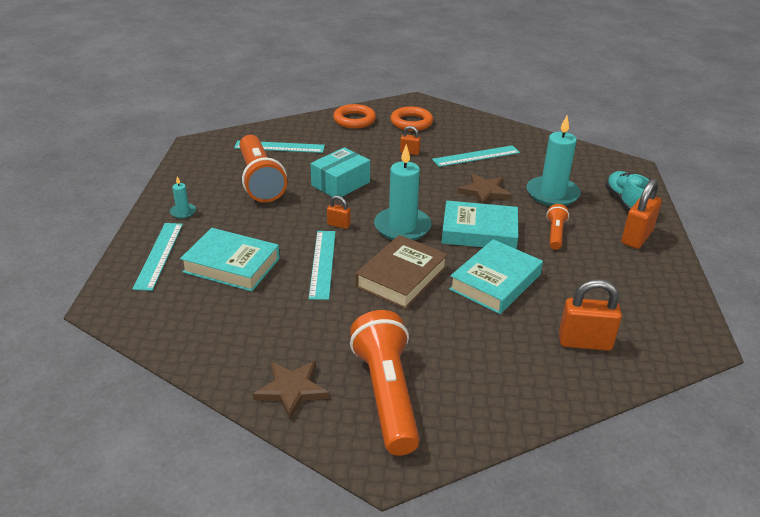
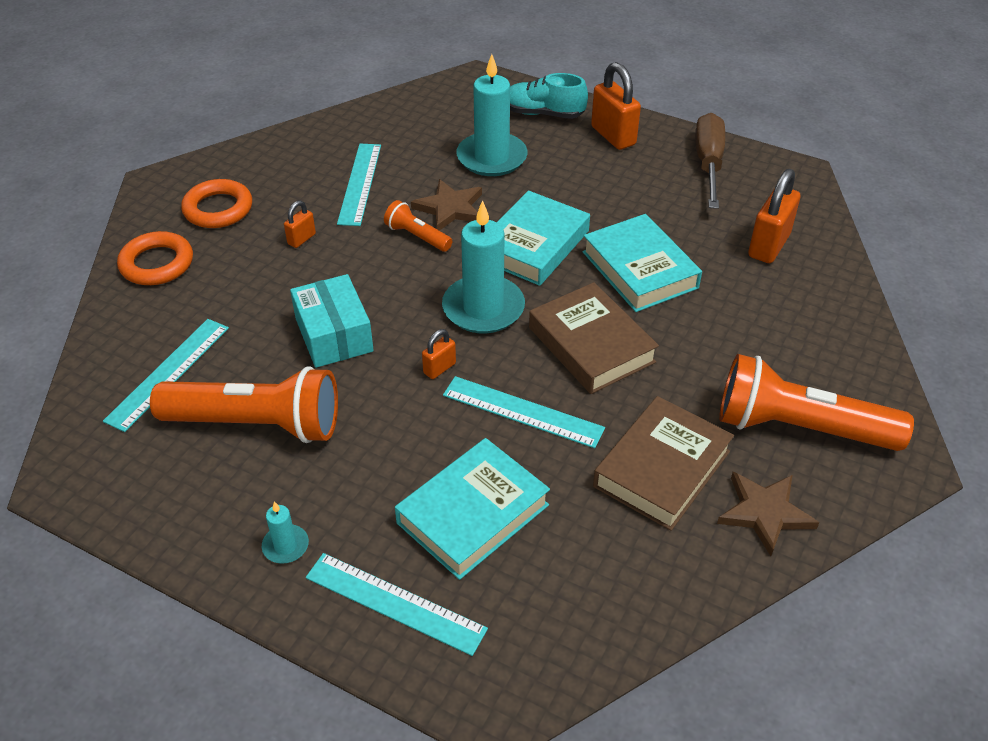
camera: 65 degrees left, 10 degrees up
(307, 332) = (662, 469): none -> brown book
(555, 234) = (573, 188): orange flashlight -> orange flashlight (417, 236)
(656, 290) = (708, 163): none -> brown screwdriver

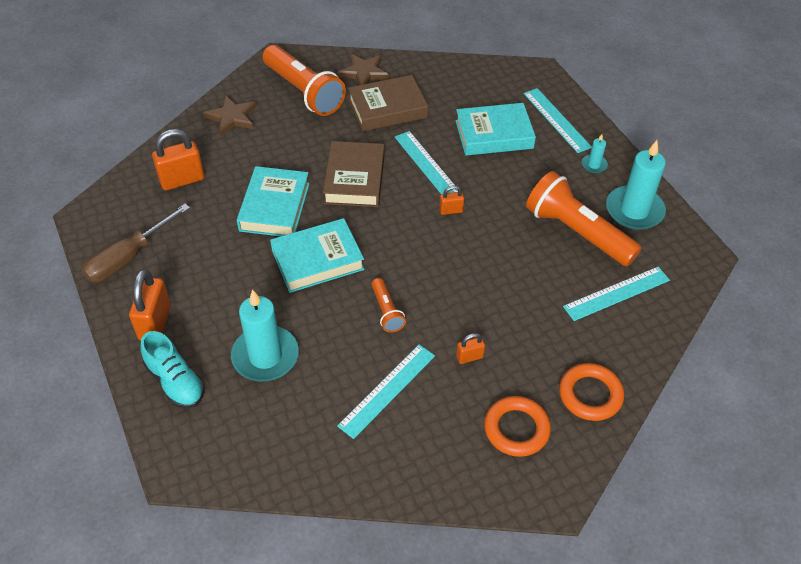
camera: 145 degrees left, 5 degrees up
(334, 335) = (497, 265): turquoise box -> none
(450, 208) = (342, 324): brown star -> brown star (232, 117)
(483, 308) = (392, 233): turquoise candle -> turquoise candle (634, 210)

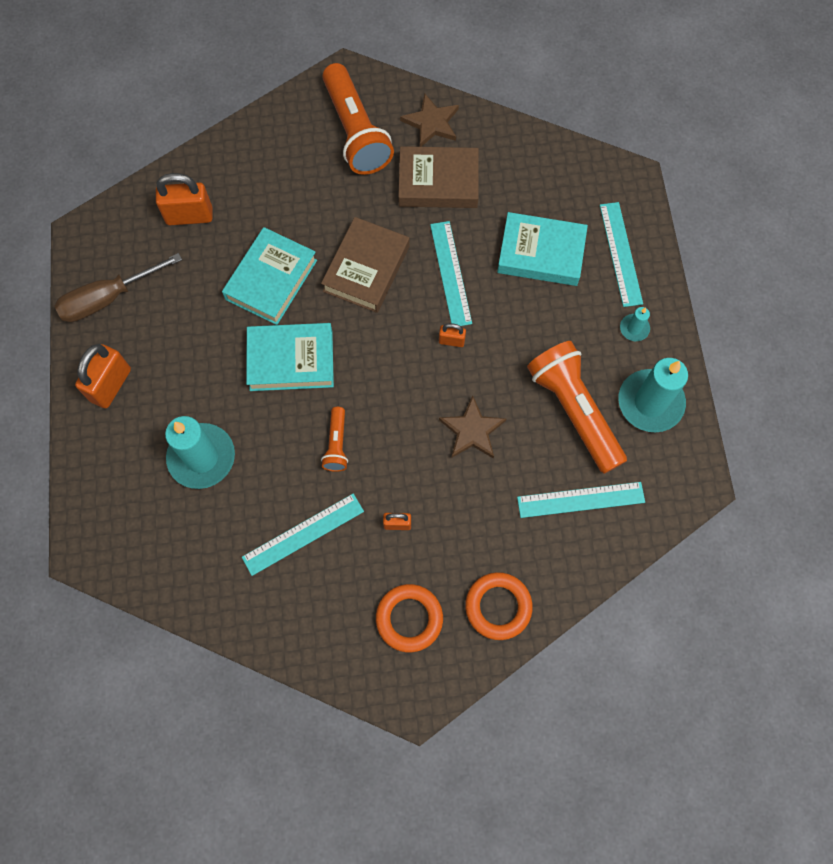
camera: 20 degrees right, 20 degrees up
(175, 382) = (110, 458): turquoise shoe -> none
(232, 117) = (267, 146): brown star -> brown star (472, 431)

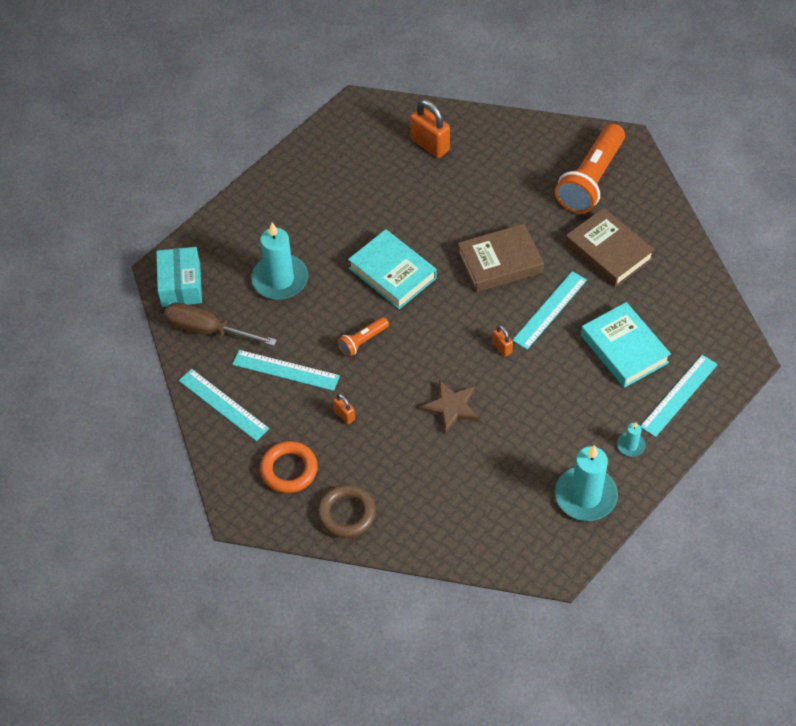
camera: 50 degrees right, 15 degrees down
(108, 298) = (330, 151): brown screwdriver -> brown screwdriver (207, 330)
(111, 385) = (277, 198): orange padlock -> none
(117, 549) = (181, 285): none -> turquoise box
(271, 280) = (435, 220): turquoise book -> none
(431, 123) = (648, 214): brown star -> none
(498, 606) = (346, 513): orange ring -> brown ring
(574, 410) = (529, 455): orange flashlight -> none
(581, 500) = (469, 506): turquoise ruler -> turquoise ruler (223, 404)

